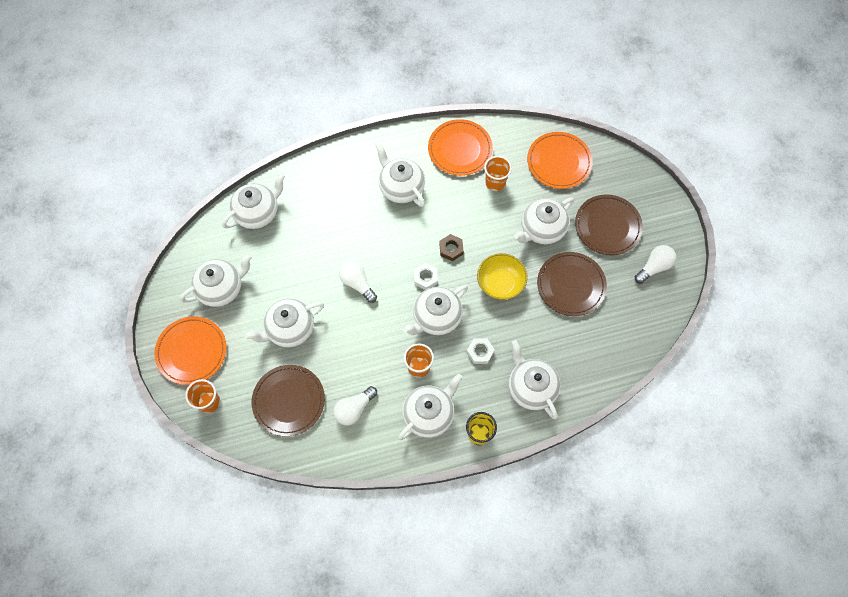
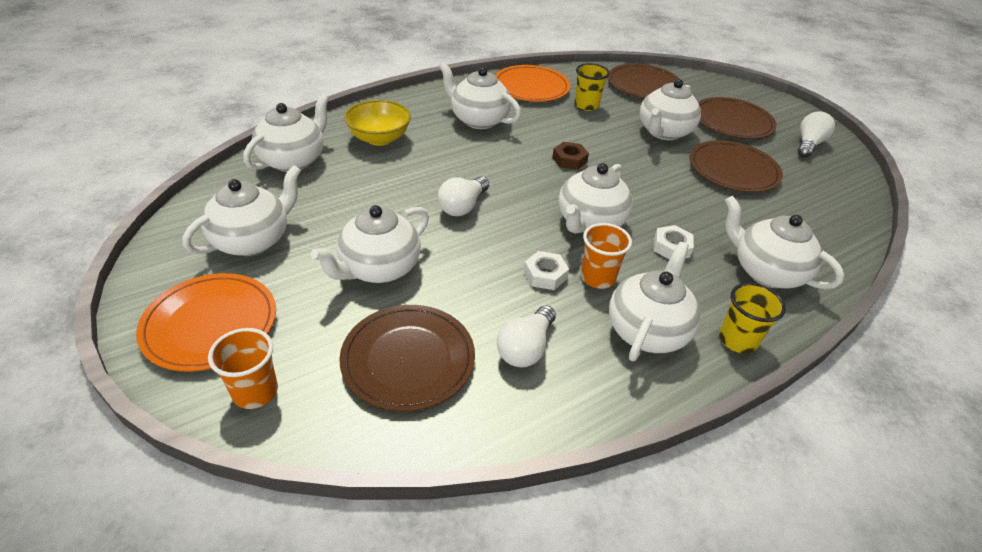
camera: 20 degrees left, 25 degrees down
(357, 284) = (463, 206): white light bulb -> white light bulb turned 90 degrees counterclockwise
(425, 278) = (552, 188): white nut -> white nut (545, 275)
(495, 182) = (586, 105): orange cup -> yellow cup
(500, 283) = (650, 180): yellow bowl -> yellow bowl (379, 138)
(559, 162) = (643, 85): orange plate -> brown plate

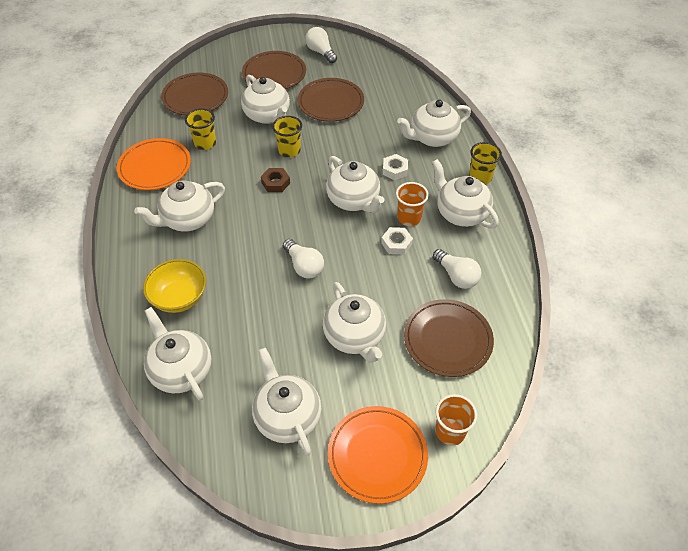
camera: 65 degrees left, 10 degrees up
(625, 158) = (289, 150): none -> yellow cup

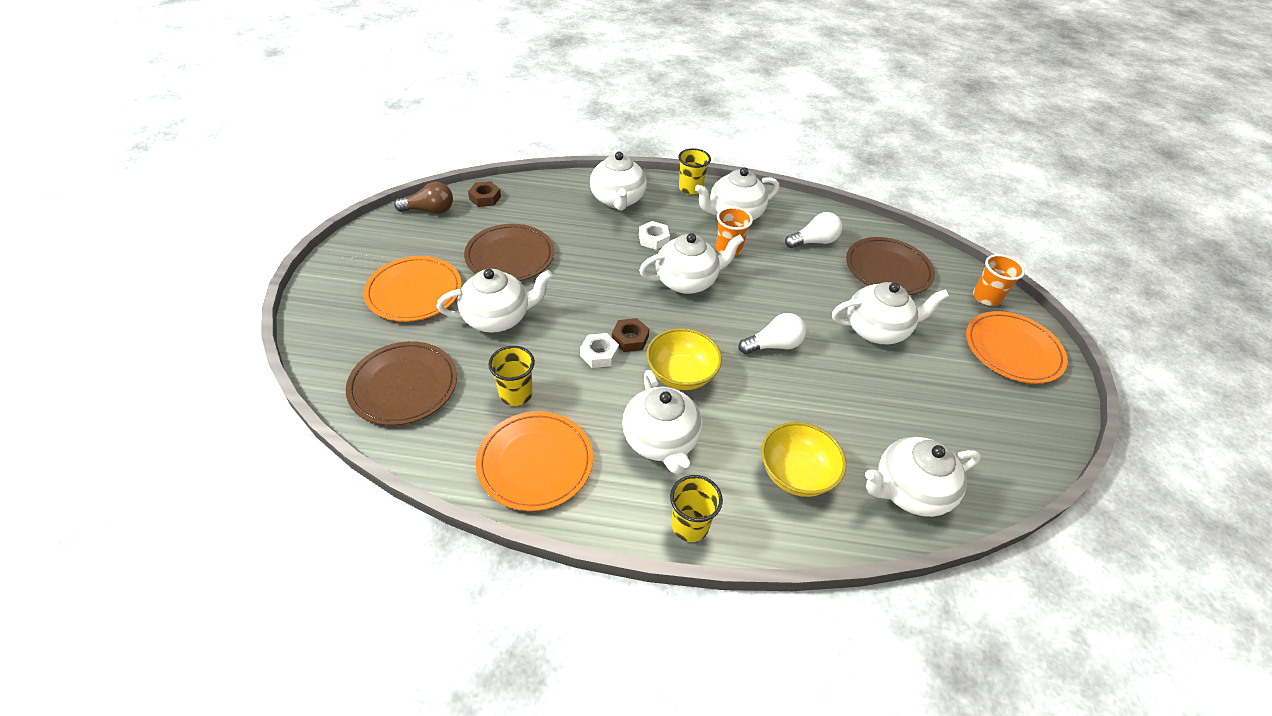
camera: 75 degrees left, 5 degrees down
(251, 217) = (681, 374): none -> yellow bowl
(274, 74) = (414, 292): brown plate -> orange plate
(287, 416) = (972, 405): white teapot -> none
(289, 150) = (577, 313): yellow cup -> yellow cup (690, 525)
(321, 52) = (403, 240): white light bulb -> none
(358, 52) = (429, 210): none -> brown light bulb
(388, 71) = (485, 198): none -> brown nut
(396, 244) = (761, 268): white nut -> white nut (599, 354)

